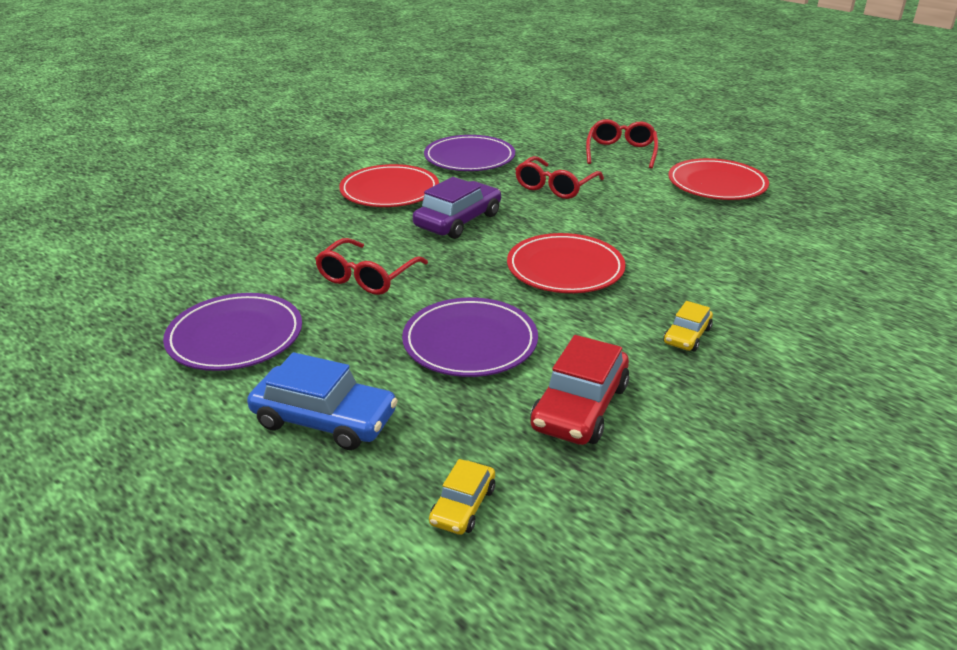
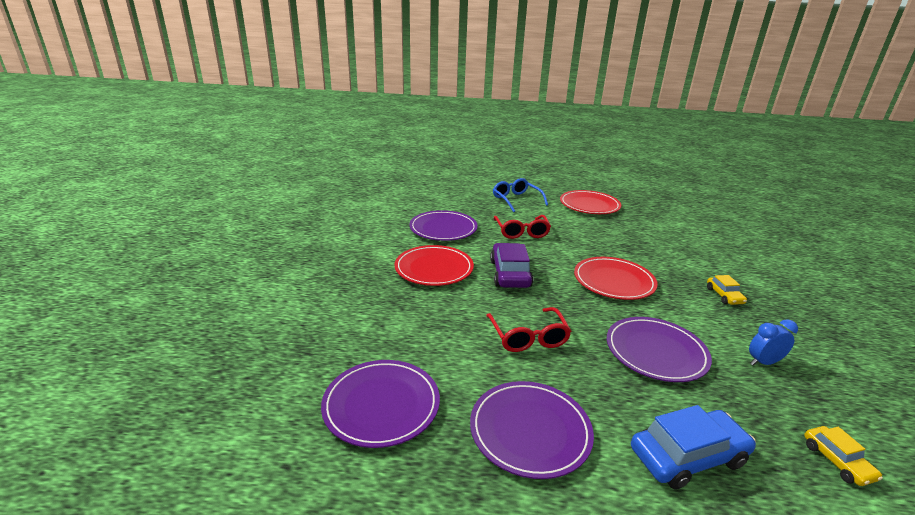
camera: 40 degrees left, 5 degrees down
(167, 271) = (381, 405): none -> purple plate
(580, 407) = (763, 362): red car -> blue clock
(621, 152) = (516, 200): red glasses -> blue glasses

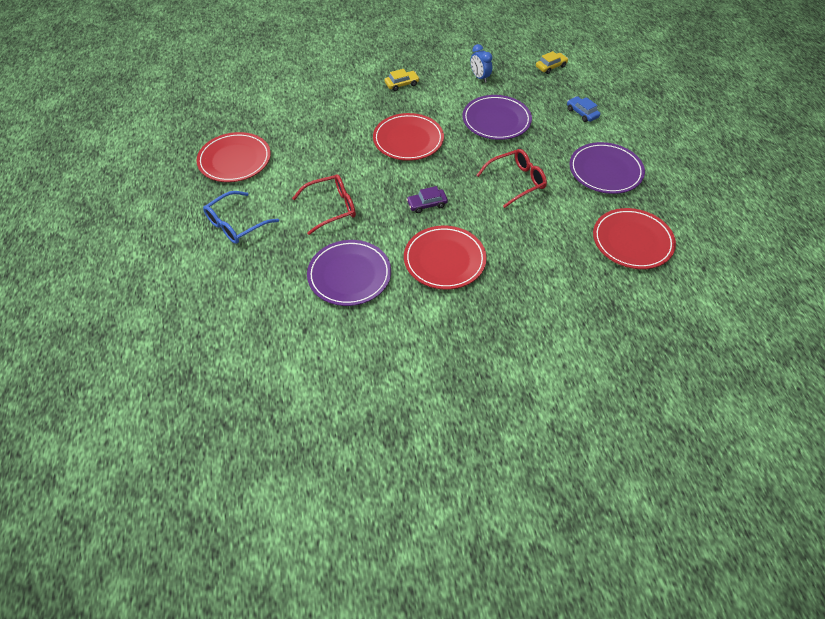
camera: 105 degrees left, 25 degrees up
(381, 405) = (632, 241): purple plate -> red plate
(510, 274) = (427, 204): purple car -> purple car, size x0.55
(688, 456) = (582, 113): blue car -> blue car, size x0.55

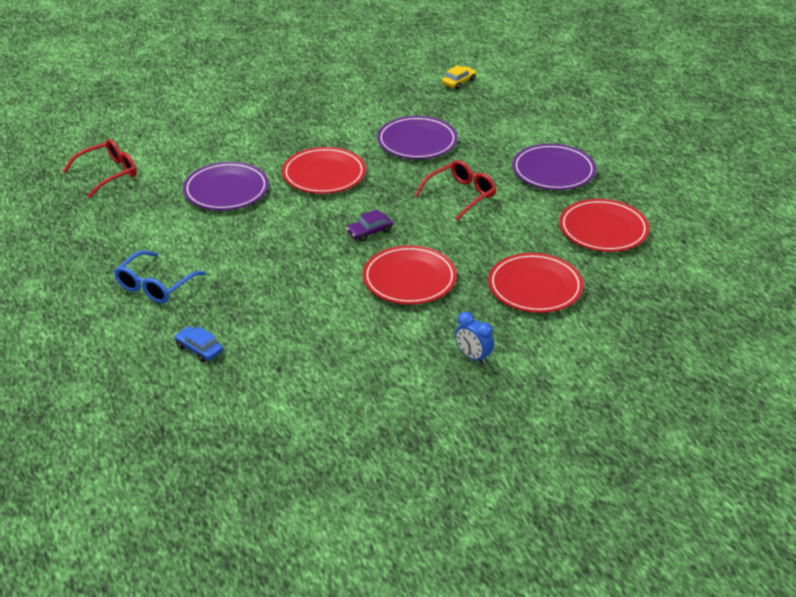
camera: 15 degrees left, 15 degrees down
(235, 160) = (125, 224): red plate -> red plate (535, 287)
(331, 208) = (261, 252): red glasses -> red glasses (108, 173)
(349, 275) = (308, 311): purple plate -> purple plate (226, 190)
(401, 84) = (294, 122): yellow car -> none
(480, 77) = (382, 103): blue clock -> blue clock (473, 357)
(582, 113) = (509, 121): blue car -> blue car (199, 349)

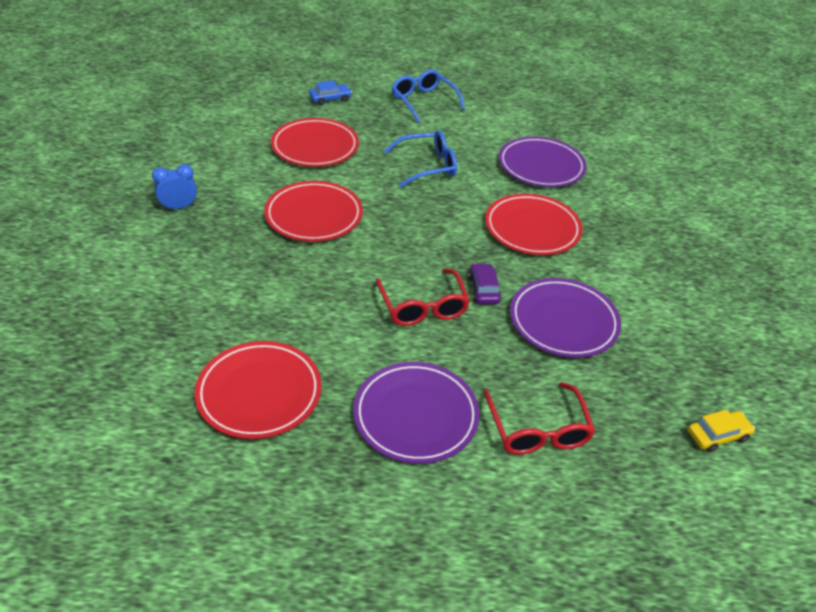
camera: 115 degrees right, 5 degrees up
(108, 173) = (609, 119): red glasses -> red glasses (538, 430)
(279, 246) = (427, 166): none -> blue glasses
(369, 231) = (407, 220): purple car -> purple car (483, 289)
(459, 82) = (717, 435): yellow car -> yellow car turned 90 degrees counterclockwise
(535, 287) = (222, 285): red plate -> red plate (315, 146)

